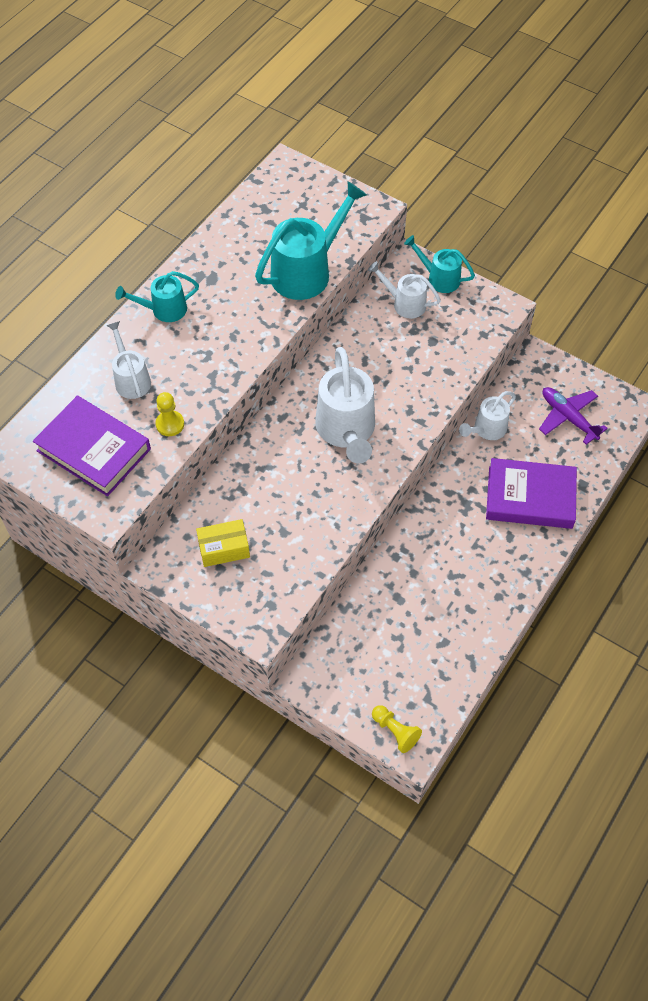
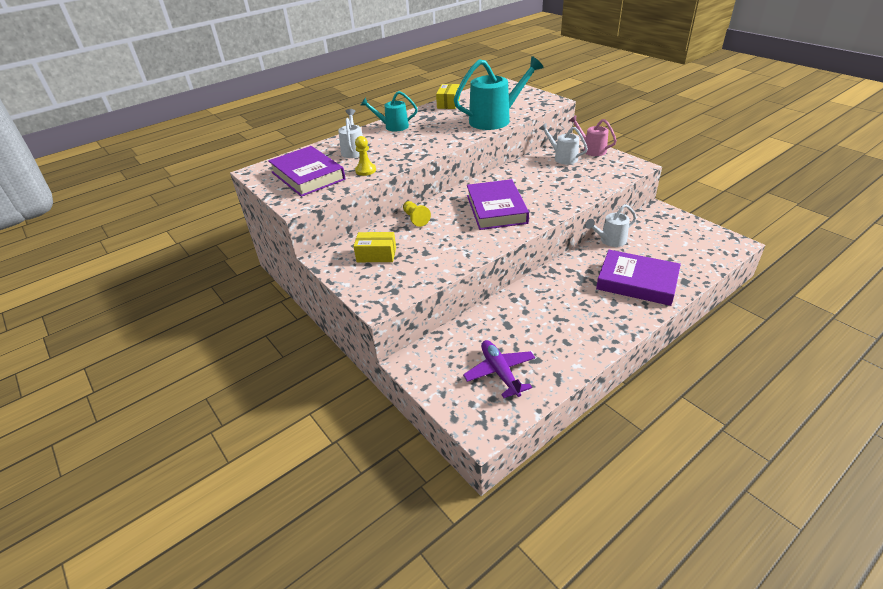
camera: 20 degrees right, 20 degrees down
(224, 234) = (448, 103): none -> yellow box
(346, 431) = (496, 209): white watering can -> purple book
(395, 731) = (471, 415): yellow pawn -> yellow pawn (415, 219)
(439, 278) = (591, 149): turquoise watering can -> pink watering can
(568, 417) = (678, 242): purple plane -> purple plane (500, 372)

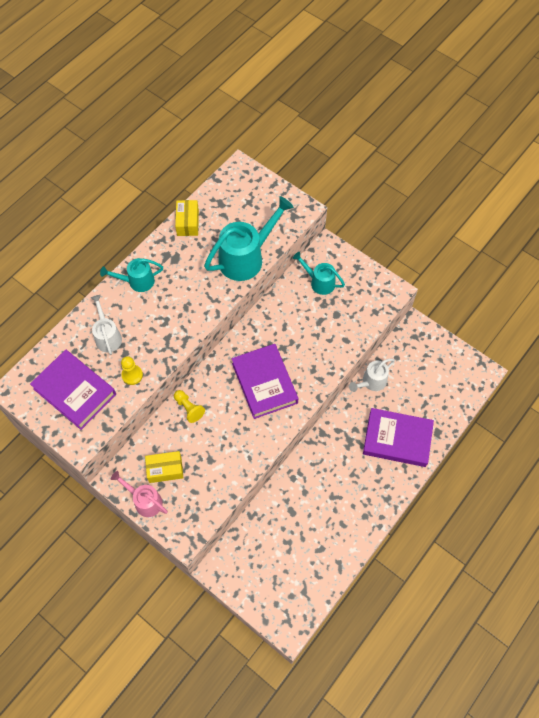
camera: 15 degrees left, 25 degrees up
(500, 372) = (293, 567): purple plane -> none
(562, 158) = (319, 282): white watering can -> turquoise watering can
(591, 149) = (347, 263): pink watering can -> pink watering can (144, 500)

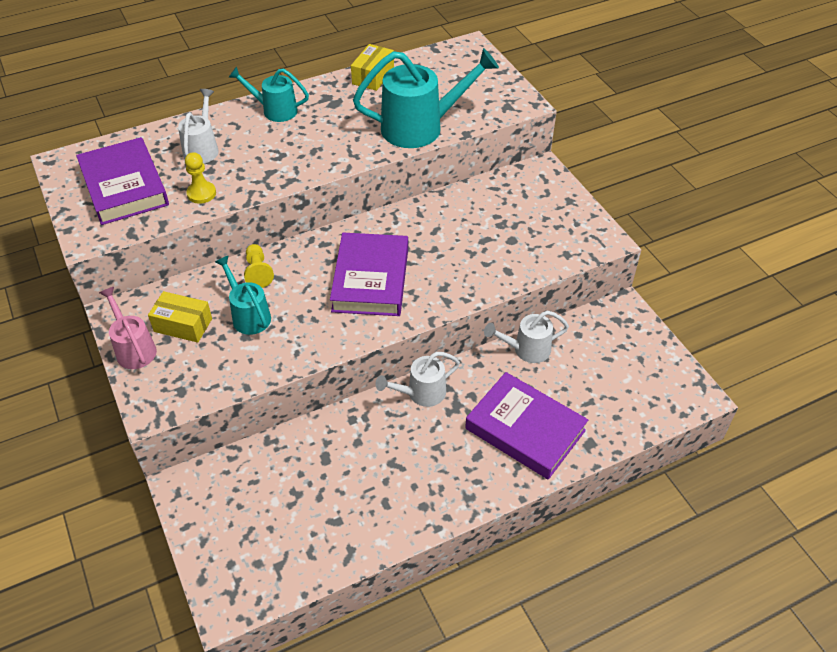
camera: 25 degrees right, 15 degrees down
(319, 282) = (509, 200): turquoise watering can -> turquoise watering can (248, 315)
(324, 441) = (421, 393): none -> white watering can

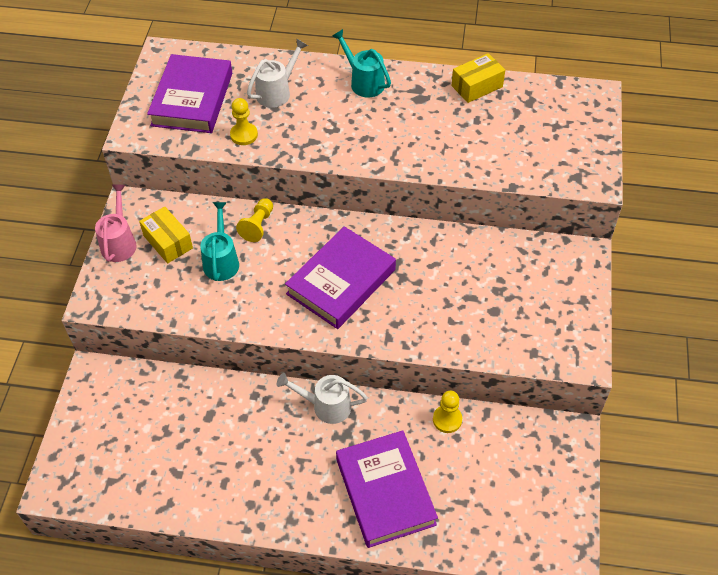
camera: 35 degrees right, 5 degrees up
(421, 127) = (477, 160): turquoise watering can -> none
(526, 349) = (447, 419): white watering can -> yellow pawn

